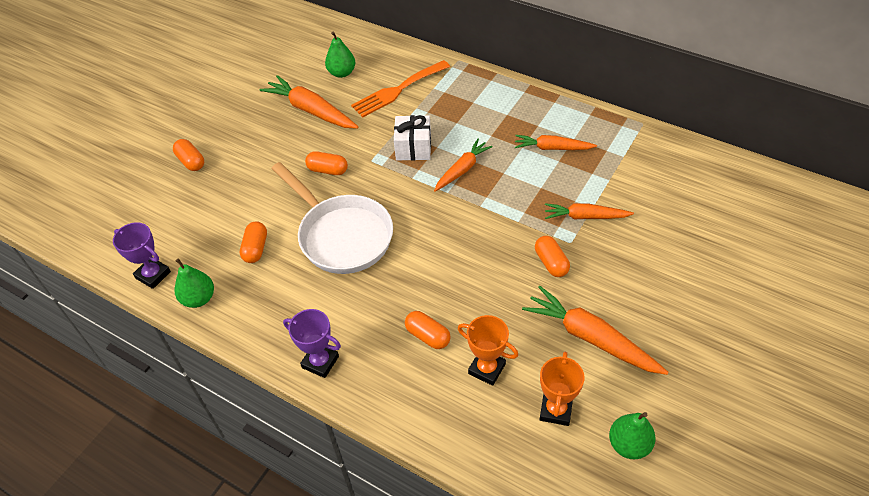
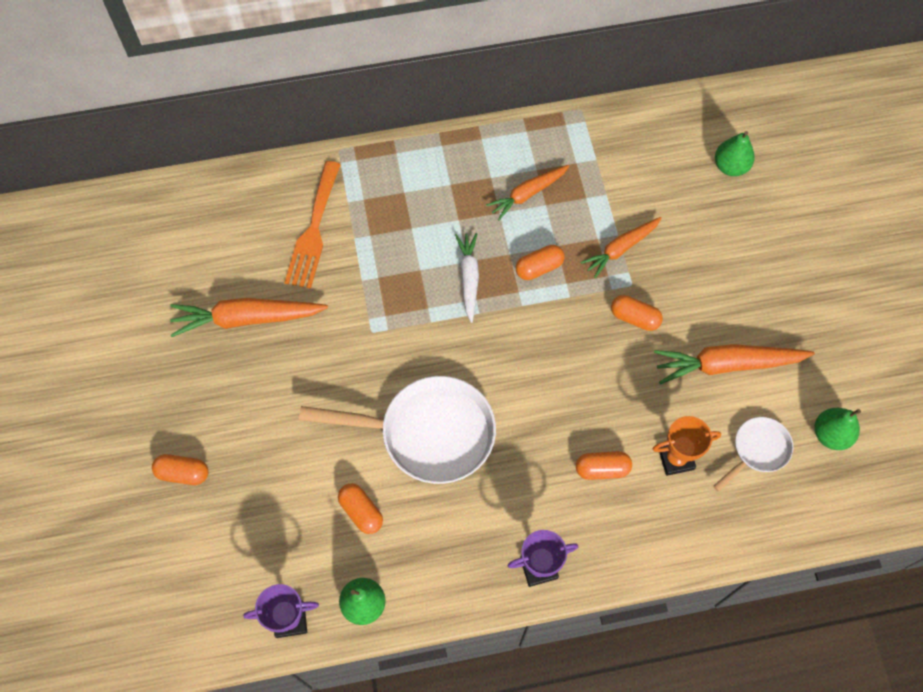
camera: 45 degrees left, 15 degrees up
(327, 170) = (340, 375): orange capsule -> orange capsule (539, 268)
(342, 73) = (230, 249): green pear -> green pear (730, 166)
(413, 148) = (398, 287): white gift -> none
(462, 170) = (469, 278): orange carrot -> white carrot
(556, 410) = (757, 450): orange trophy -> white pan

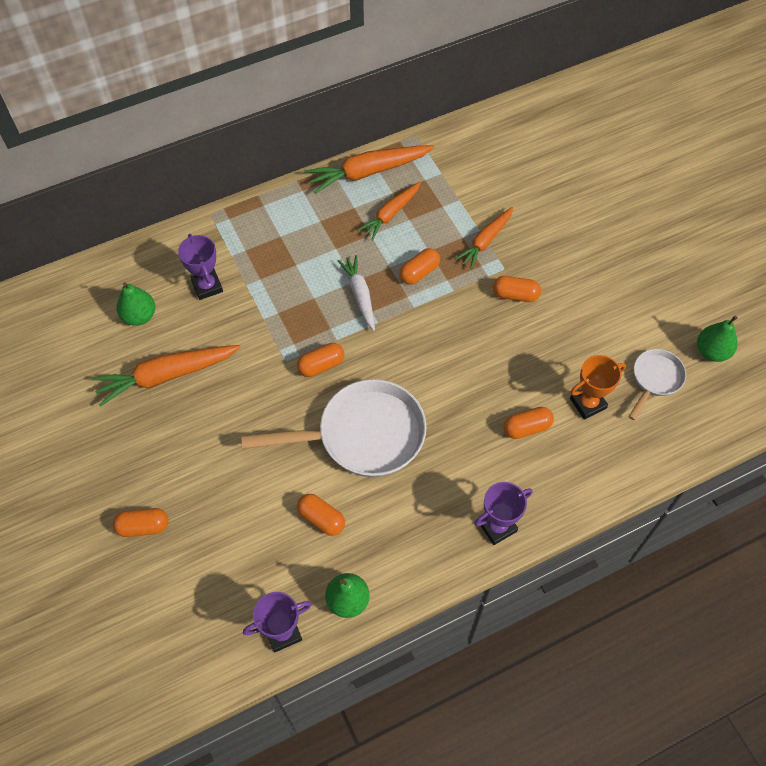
camera: 15 degrees left, 5 degrees down
(313, 230) = (207, 286): orange fork -> purple trophy
(407, 346) = (321, 365): none -> orange capsule
(727, 365) = (606, 315): orange carrot -> orange carrot (368, 172)
(730, 166) = (557, 155): green pear -> green pear (139, 316)

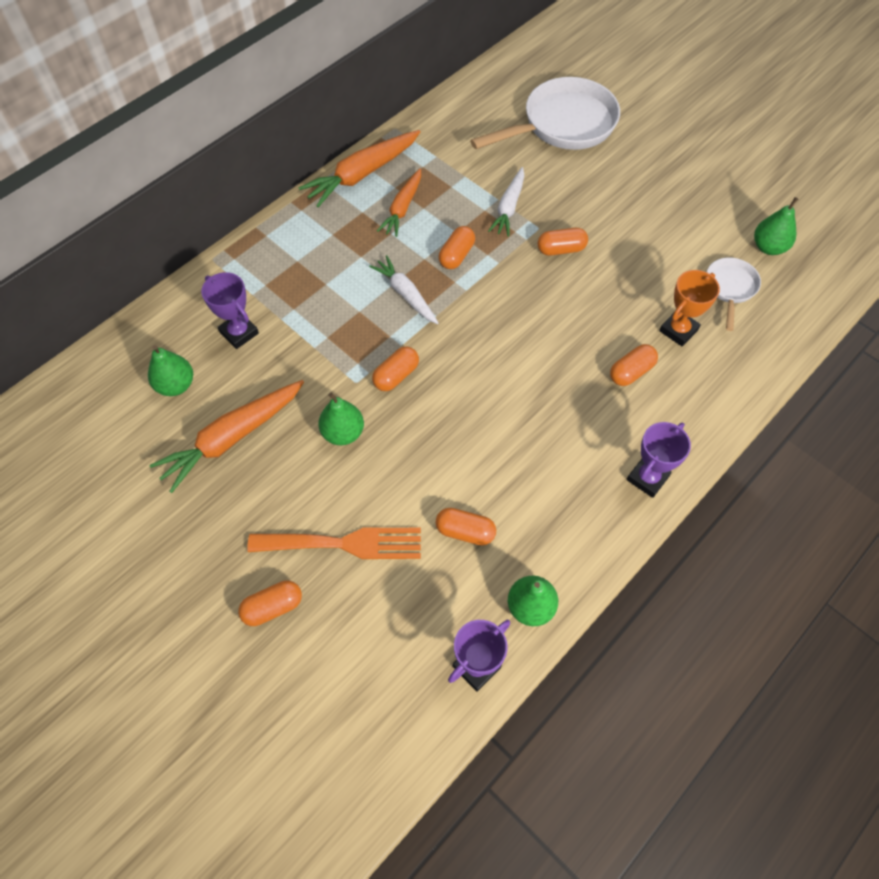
camera: 20 degrees left, 0 degrees up
(220, 494) = (344, 543): none -> orange fork
(257, 401) = (343, 433): none -> green pear
(363, 435) = (470, 432): white pan -> white pan (562, 125)
(485, 241) = (508, 207): orange carrot -> white carrot

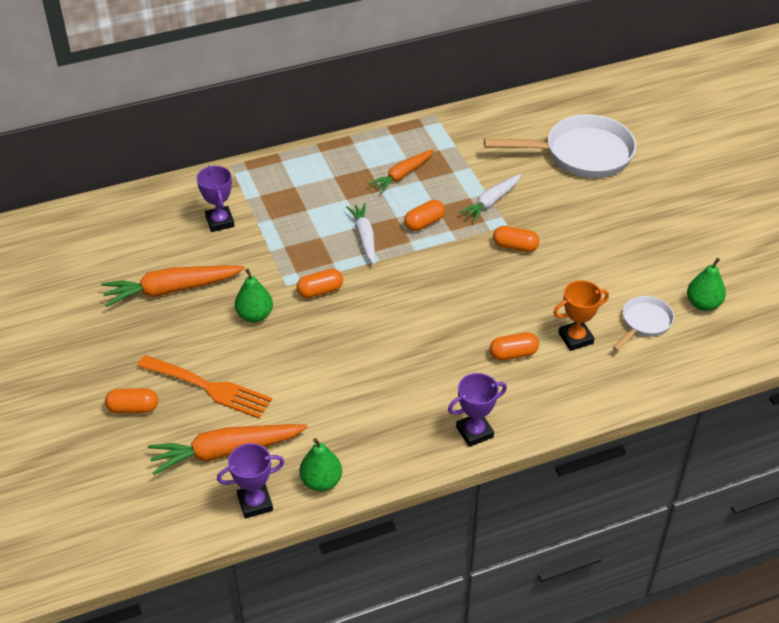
camera: 25 degrees right, 15 degrees down
(176, 385) = (152, 241): green pear -> none
(362, 174) = (385, 141): orange carrot -> orange carrot (226, 451)
(465, 531) = (304, 414): orange capsule -> none

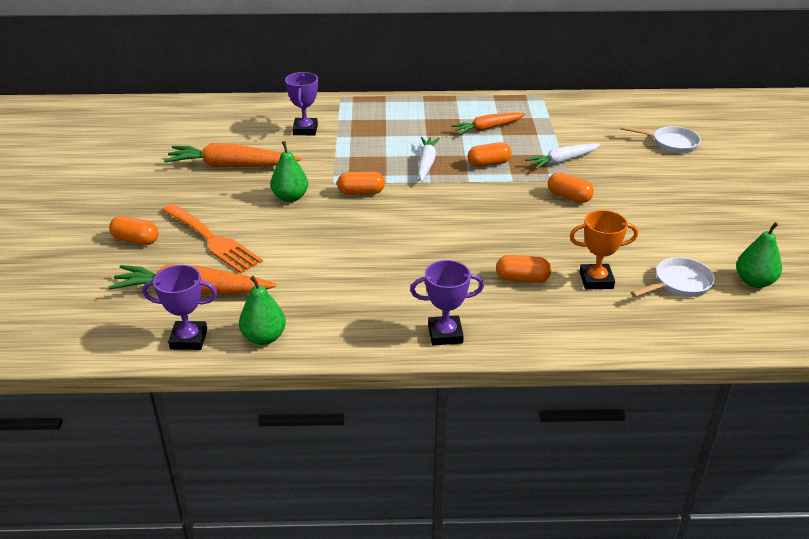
camera: 20 degrees right, 10 degrees down
(581, 154) = (671, 143): white pan -> white pan, size x0.51

